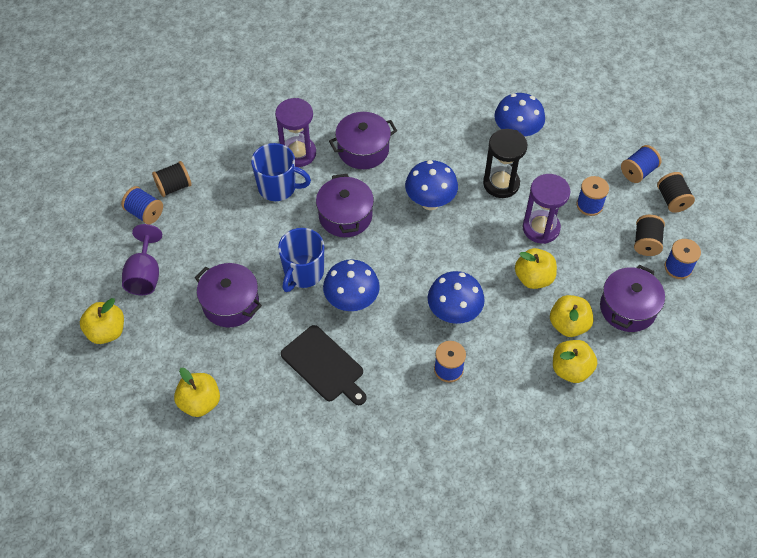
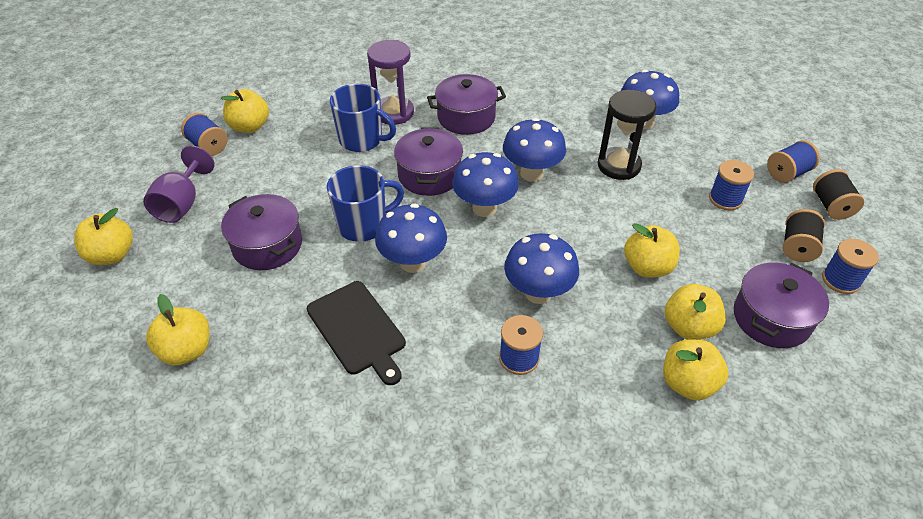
camera: 10 degrees right, 10 degrees down
(174, 187) = (249, 127): black spool -> yellow apple
(303, 273) = (363, 225): blue mug -> blue mug turned 150 degrees counterclockwise
(397, 242) = (484, 208): none -> blue mushroom
(541, 228) = (662, 215): purple hourglass -> none

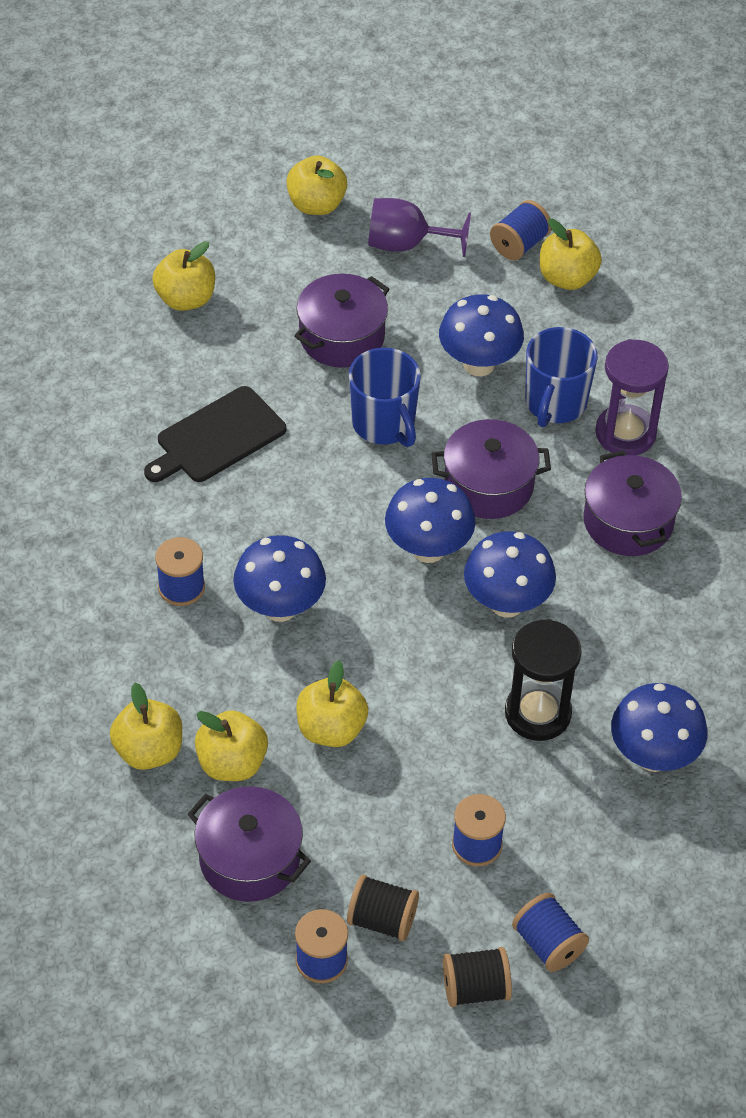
camera: 85 degrees right, 5 degrees up
(413, 262) = (323, 479): blue mushroom -> blue mushroom (479, 364)

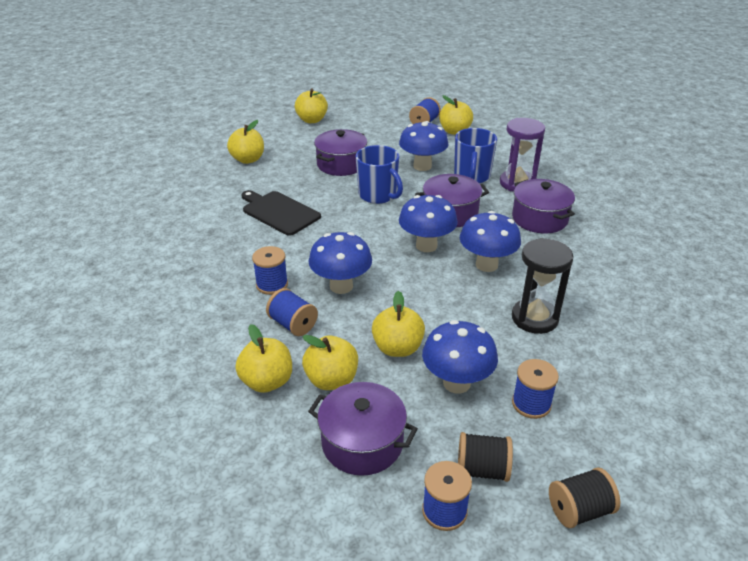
camera: 10 degrees left, 15 degrees down
(217, 437) = (279, 212): black cutting board -> black cutting board turned 90 degrees clockwise
(406, 244) = (364, 128): purple goblet -> none
(548, 944) = (618, 464): blue spool -> blue spool (293, 324)
(653, 756) = (623, 331): blue mushroom -> blue mushroom (456, 383)

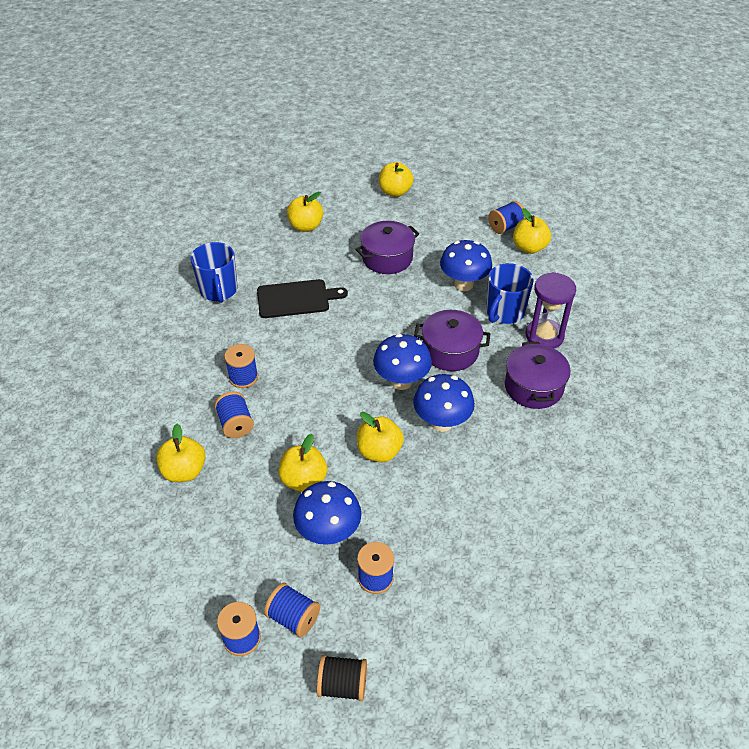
camera: 25 degrees right, 10 degrees up
(279, 212) = (296, 299): black cutting board -> black cutting board turned 105 degrees clockwise
(331, 380) = (233, 489): yellow apple -> yellow apple (379, 451)
(341, 286) = (298, 399): blue mushroom -> none
(362, 442) = (220, 555): purple pot -> none
(378, 195) = (397, 307): blue mug -> blue mug (219, 290)
(482, 469) = (293, 617): black spool -> blue spool
(534, 318) = (442, 496): black hourglass -> none

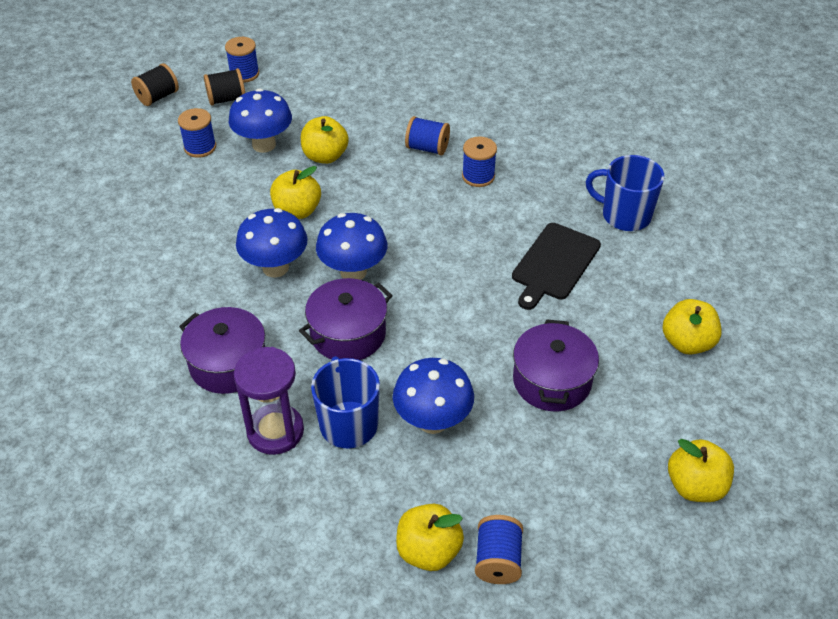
camera: 130 degrees right, 0 degrees up
(184, 471) = (411, 104): yellow apple -> none
(293, 617) = (227, 99): blue spool -> black spool

